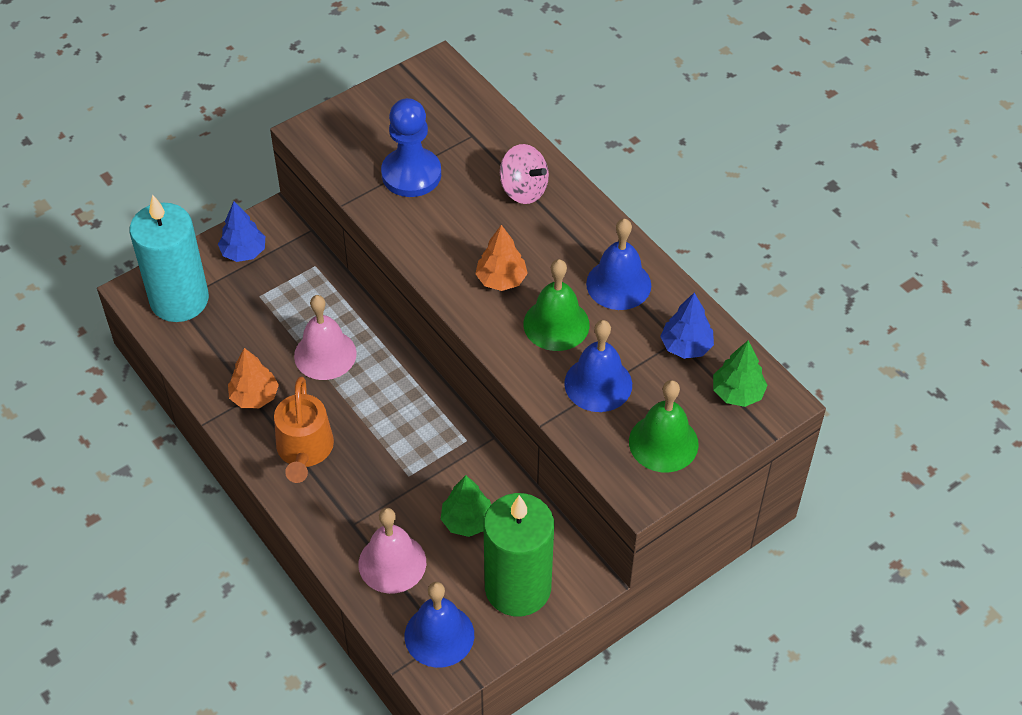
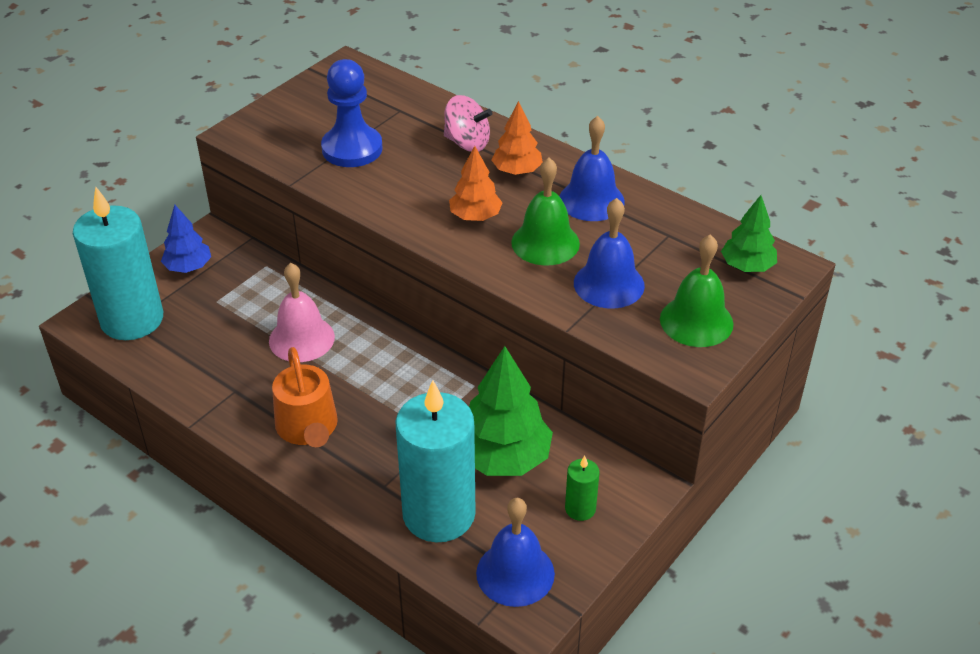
camera: 15 degrees left, 10 degrees down
(254, 396) = (238, 390): orange tree -> orange tree (517, 171)
(392, 563) = (439, 514): pink bell -> turquoise candle
(467, 521) = (503, 458): green tree -> green tree, size x1.69
(518, 588) = (580, 509): green candle -> green candle, size x0.43
(686, 346) = (679, 238): blue tree -> none

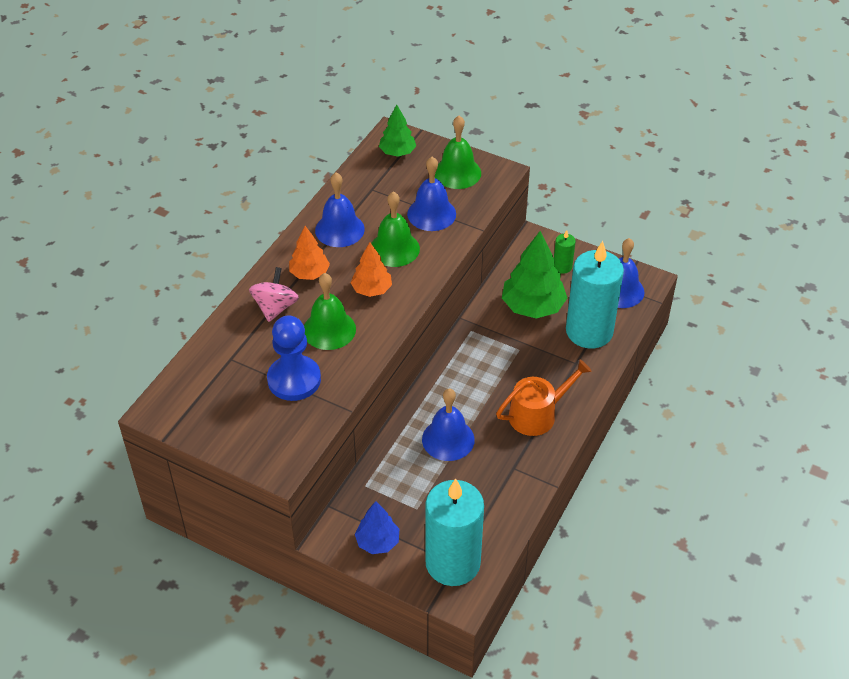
camera: 100 degrees left, 5 degrees up
(301, 338) = (448, 439): pink bell -> blue bell
(419, 178) = (329, 329): none -> green bell

